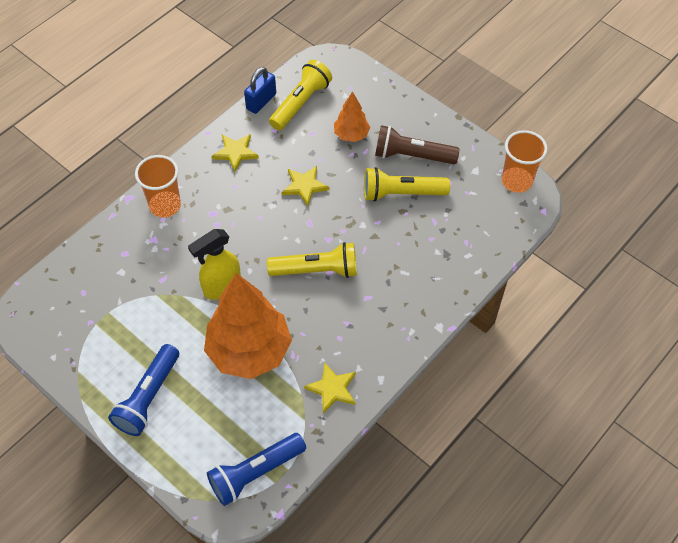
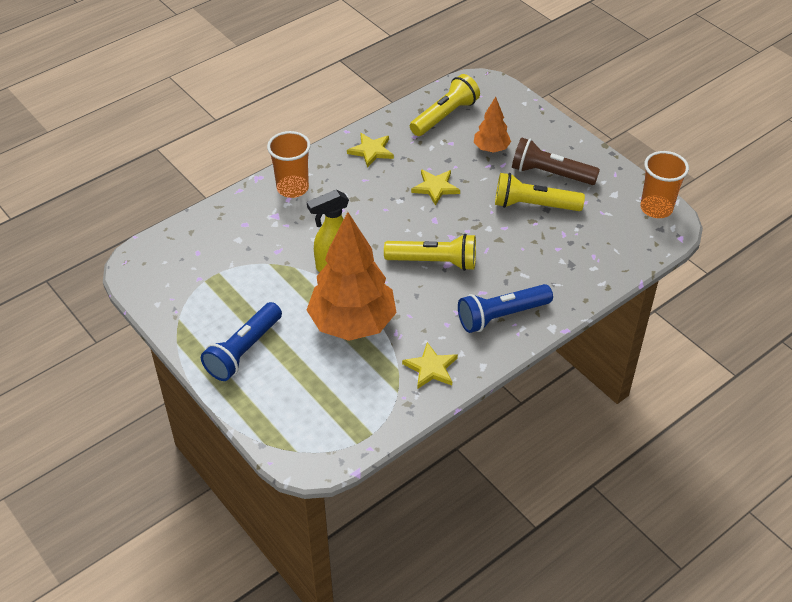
camera: 10 degrees right, 10 degrees down
(255, 473) = (338, 432): blue flashlight -> blue flashlight (501, 316)
(261, 101) = (405, 110): blue padlock -> none

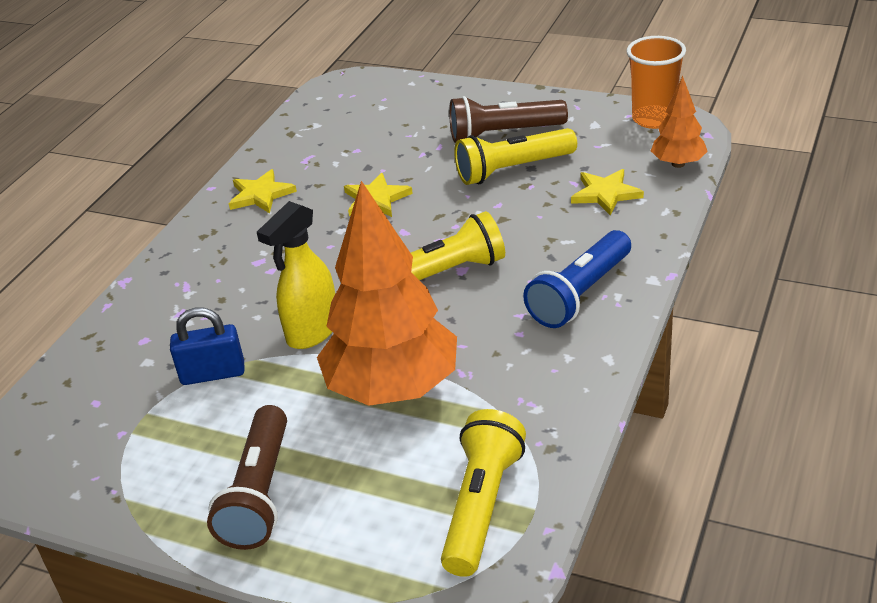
camera: 25 degrees left, 10 degrees down
(243, 351) = (259, 493): blue flashlight -> brown flashlight
(266, 265) = (213, 374): none -> blue padlock
(292, 188) = (183, 273): orange cup -> none
(431, 368) = (544, 391): yellow star -> yellow star (605, 194)
(445, 116) = (326, 128): yellow flashlight -> yellow flashlight (482, 506)
(491, 149) = (411, 137): orange tree -> orange tree (678, 164)

